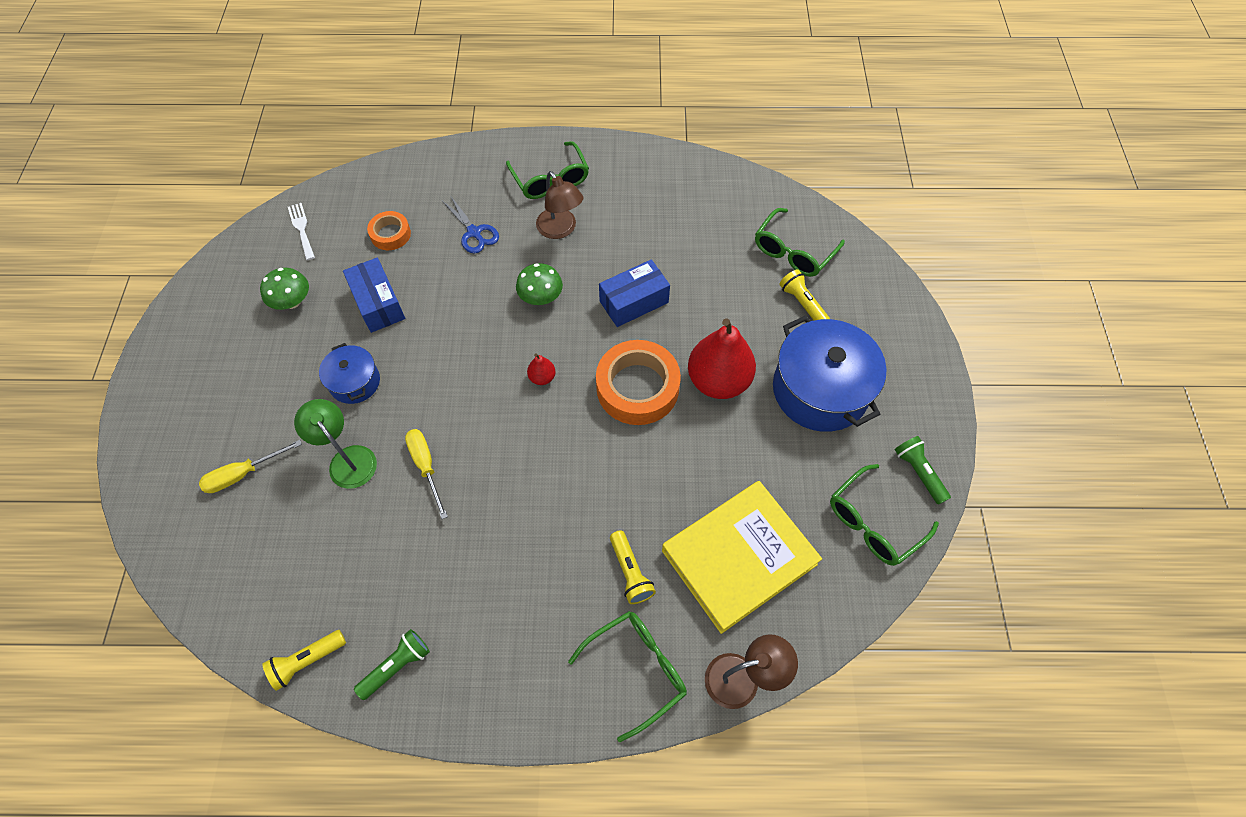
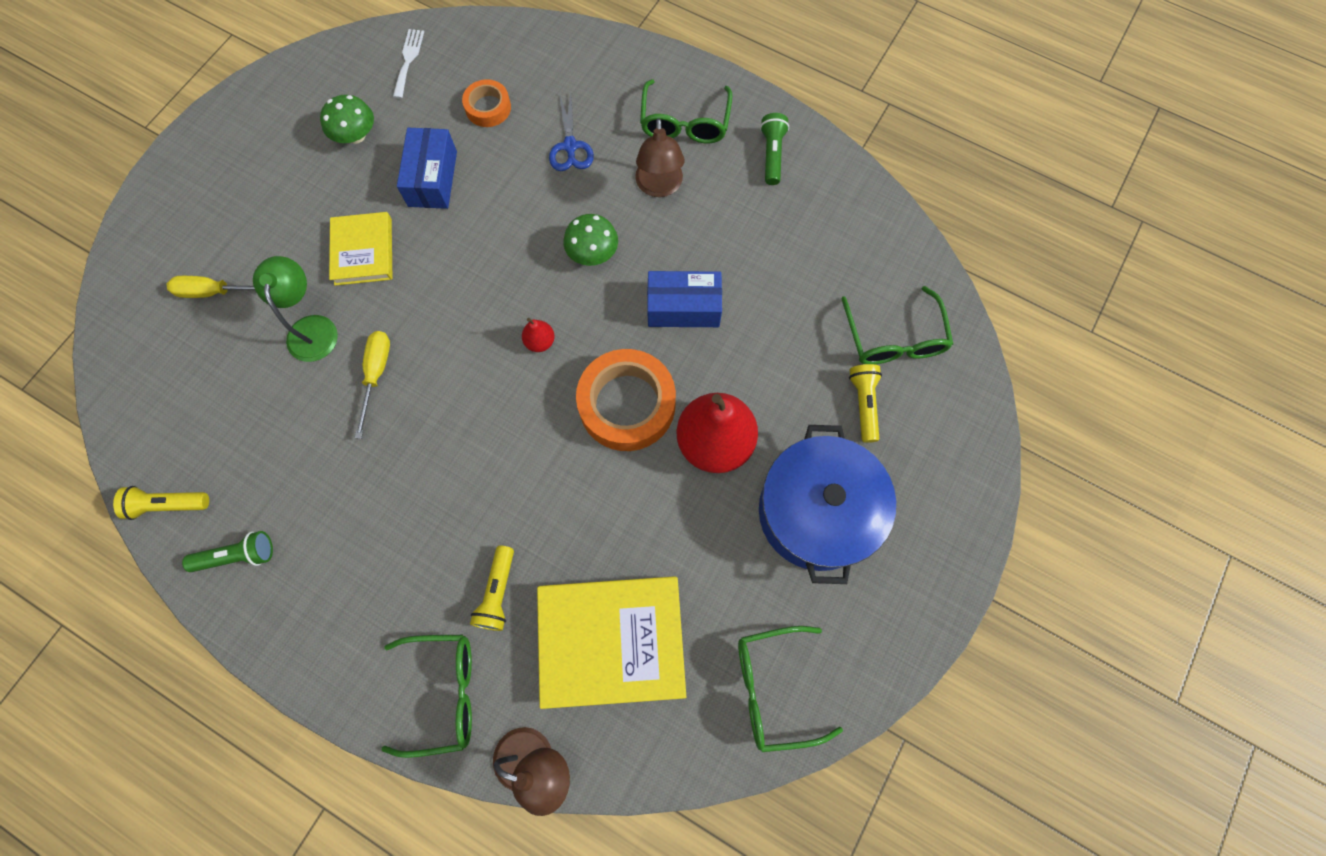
camera: 30 degrees right, 10 degrees up
(355, 382) = (363, 251): blue pot -> yellow book
(793, 252) = (894, 339): green glasses -> green glasses turned 75 degrees counterclockwise
(918, 472) = (860, 663): green flashlight -> green flashlight (772, 155)

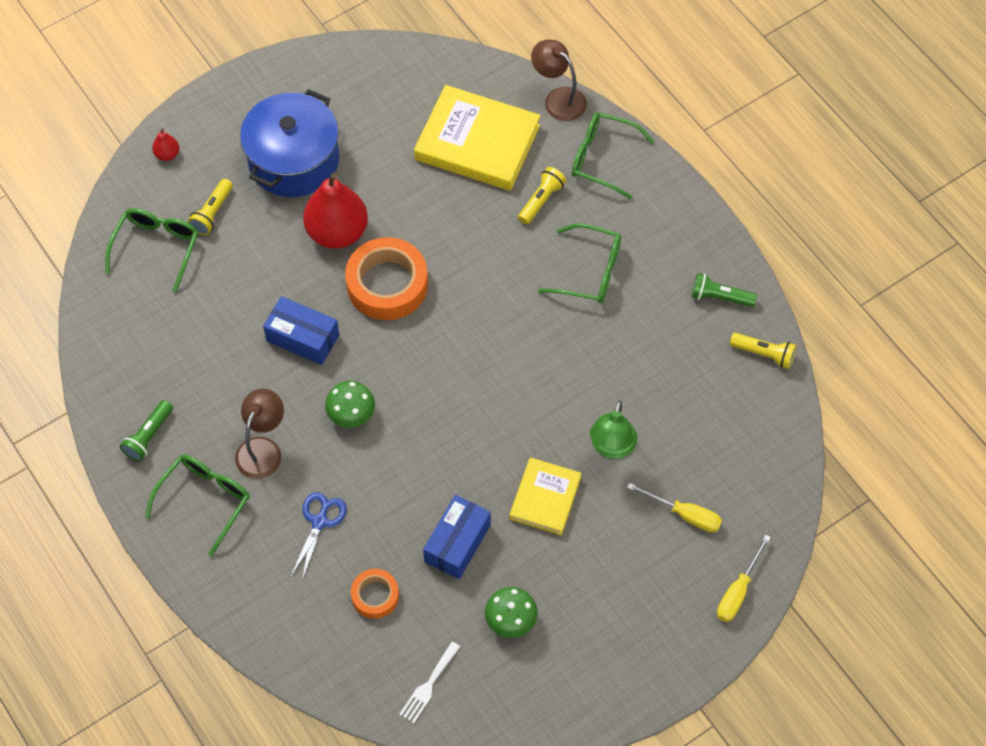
camera: 155 degrees left, 10 degrees down
(376, 375) = (572, 386): yellow screwdriver -> yellow screwdriver (738, 591)
(540, 342) = (430, 359): red pear -> red pear (167, 154)
(773, 688) = (386, 78): green glasses -> green glasses (590, 272)

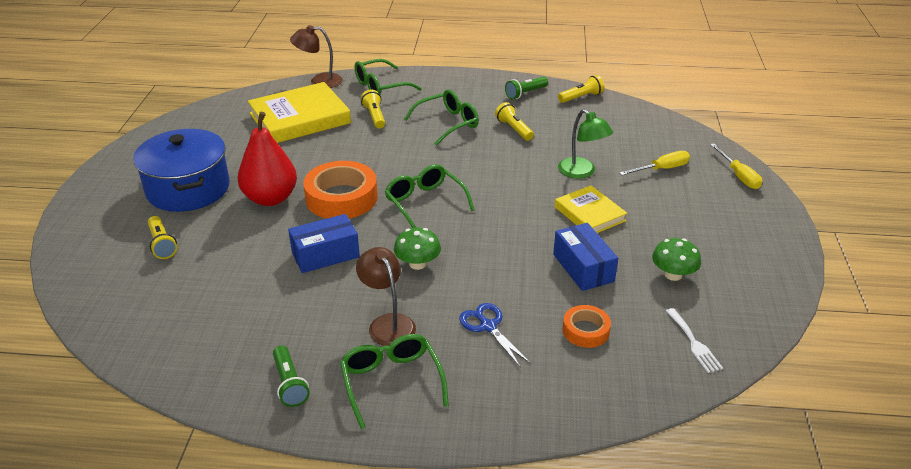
camera: 50 degrees left, 25 degrees down
(157, 247) = (140, 286): green glasses -> green glasses (424, 203)
(167, 154) = (80, 241): red pear -> none
(635, 336) = (514, 129): none -> yellow flashlight

